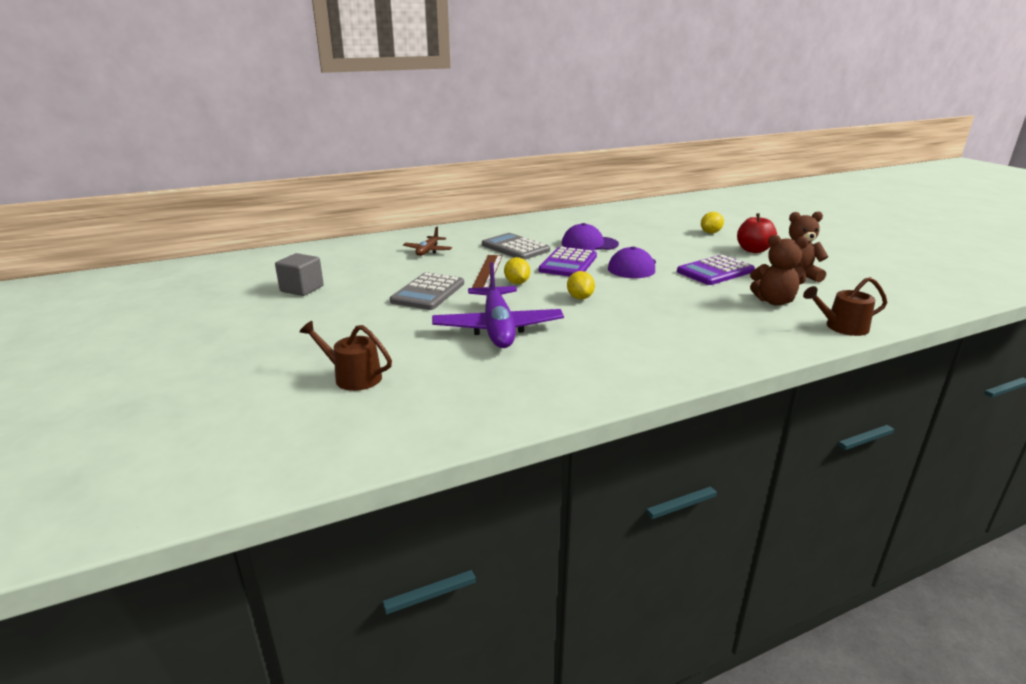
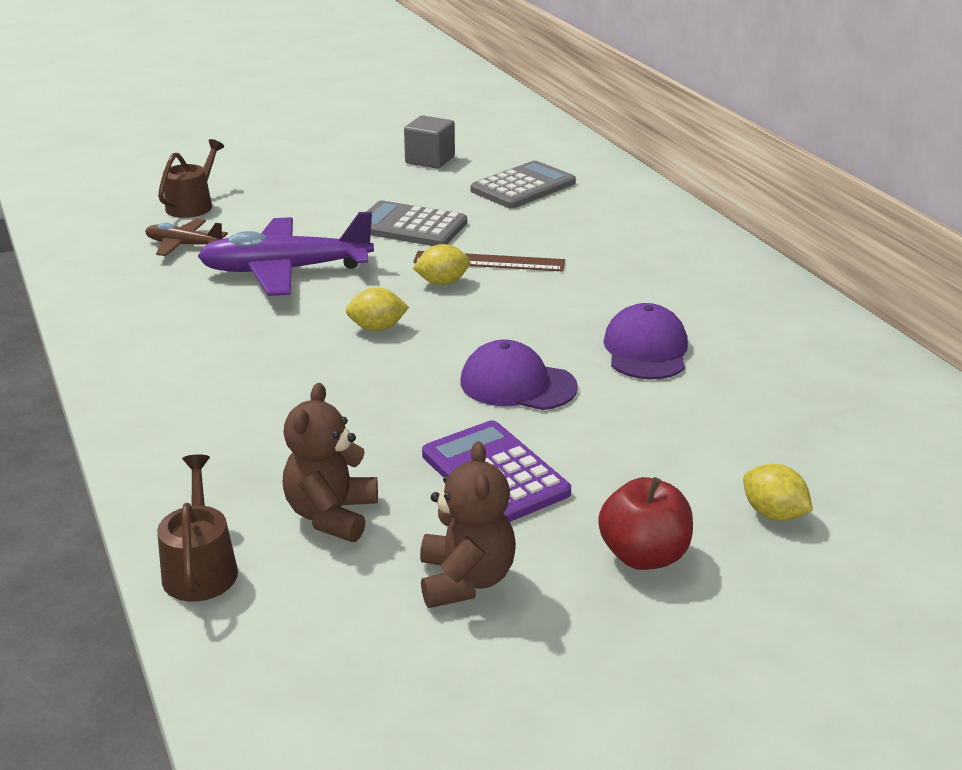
camera: 90 degrees right, 5 degrees up
(428, 251) = (580, 218): brown plane -> brown plane (184, 245)
(515, 248) = (608, 281): grey calculator -> grey calculator (523, 187)
(568, 263) = (531, 325): purple calculator -> none

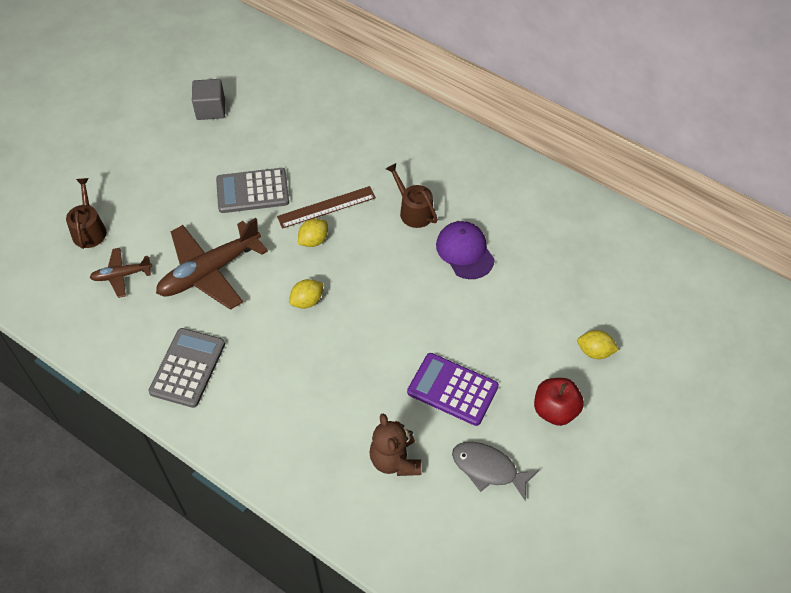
camera: 30 degrees left, 25 degrees up
(200, 568) = (360, 529): brown watering can -> brown watering can (413, 211)
(285, 270) = (209, 272): purple plane -> brown plane
(465, 580) = (488, 469): brown teddy bear -> grey fish
(517, 384) = (417, 313): purple cap -> none
(523, 187) = (293, 116): grey calculator -> grey calculator (187, 368)

